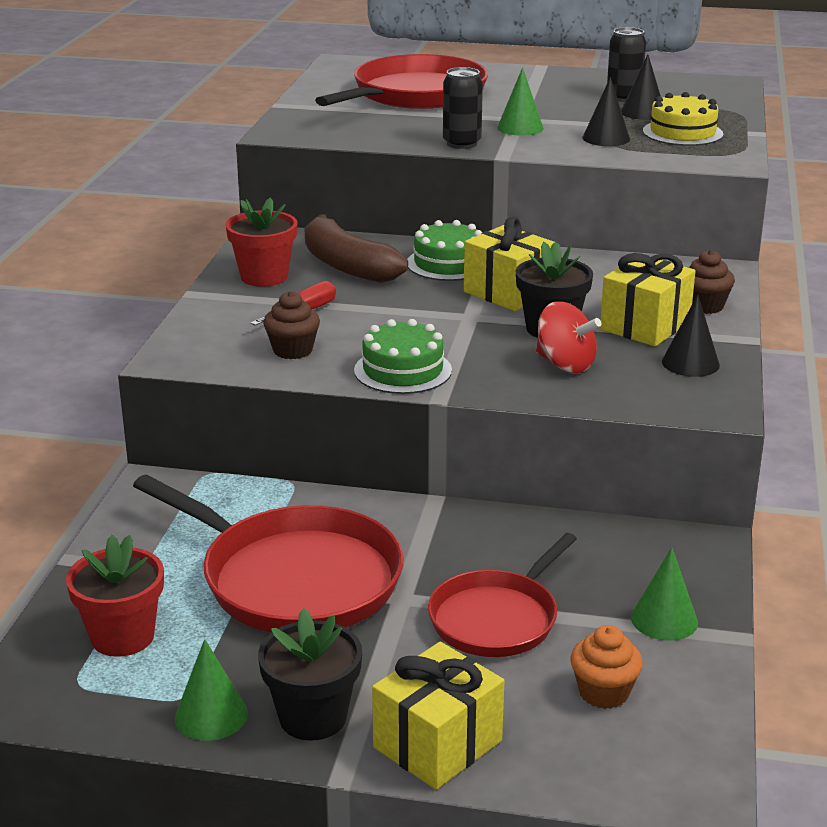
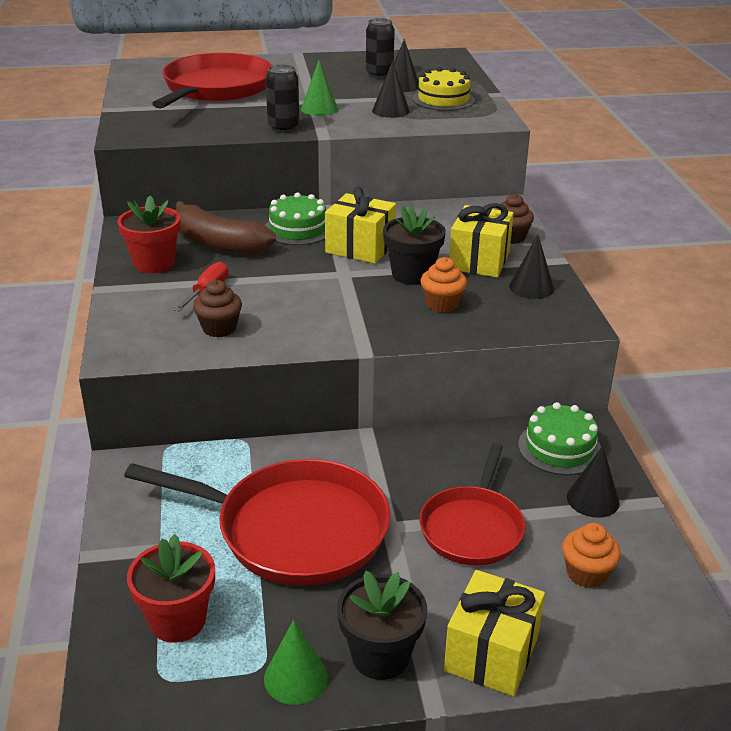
camera: 20 degrees left, 5 degrees up
(403, 370) = (320, 331): green cake -> green cake (559, 448)
(565, 364) = (442, 304): red spinning top -> orange cupcake
(664, 619) = (593, 499): green cone -> black cone

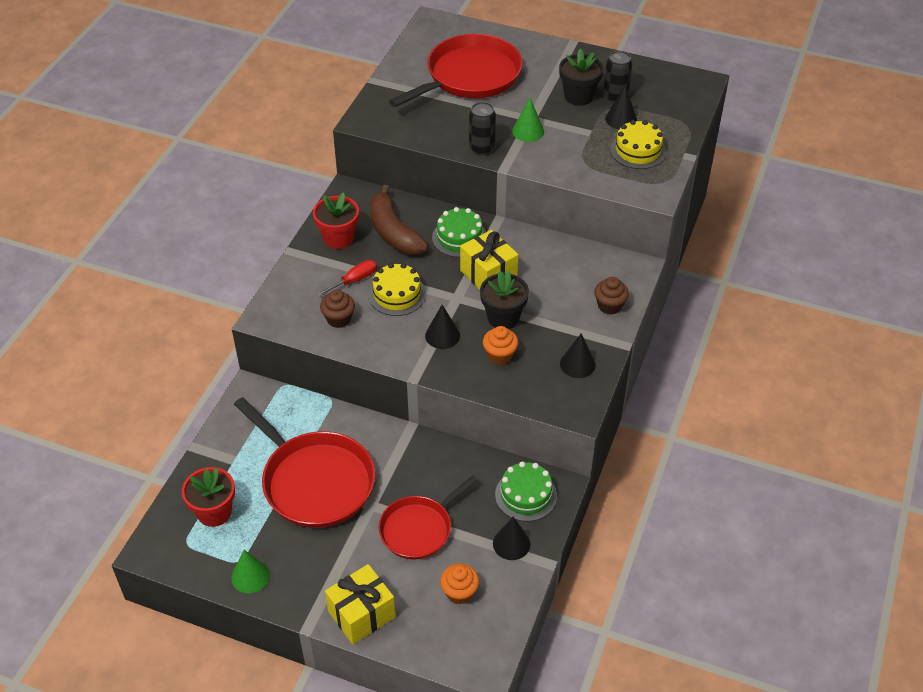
camera: 30 degrees right, 15 degrees up
(271, 289) = (397, 294): none -> yellow cake
(380, 656) = (302, 586): black flower pot -> black flower pot (578, 96)
(391, 111) = (582, 152): black cone -> black cone (442, 335)
(479, 261) = (563, 322): yellow gift -> none

